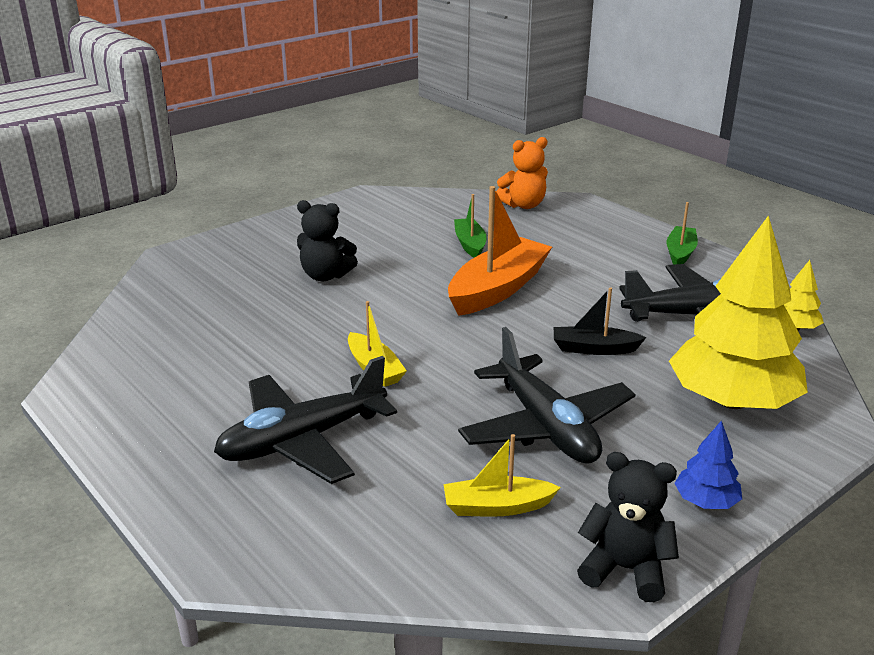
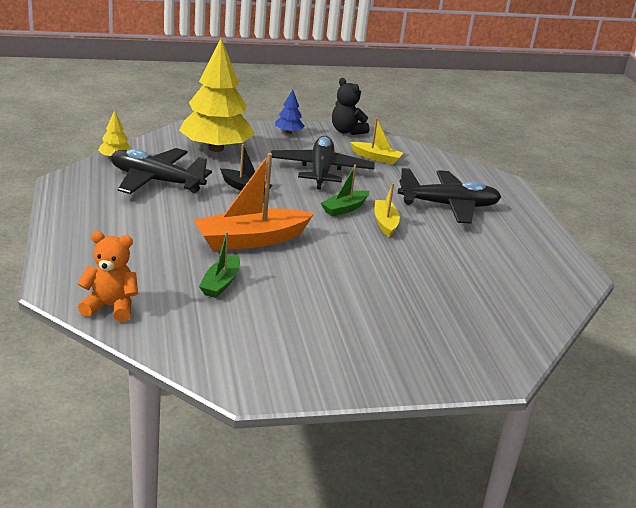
camera: 155 degrees left, 0 degrees up
(325, 276) = (369, 299): black teddy bear -> none
(680, 253) = (77, 215): green boat -> green boat (344, 209)

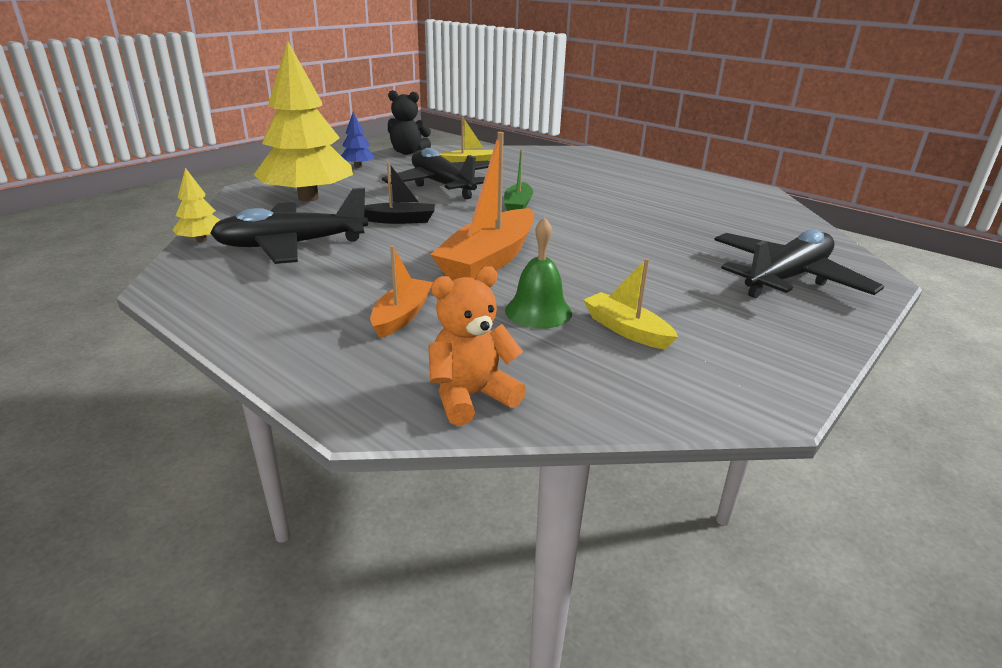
camera: 35 degrees left, 0 degrees up
(146, 251) = (402, 315): none -> orange boat
(221, 283) = (538, 311): green boat -> green bell
(385, 223) = (569, 204): yellow boat -> yellow boat (626, 330)
(449, 206) = (587, 177): black plane -> black plane (786, 278)

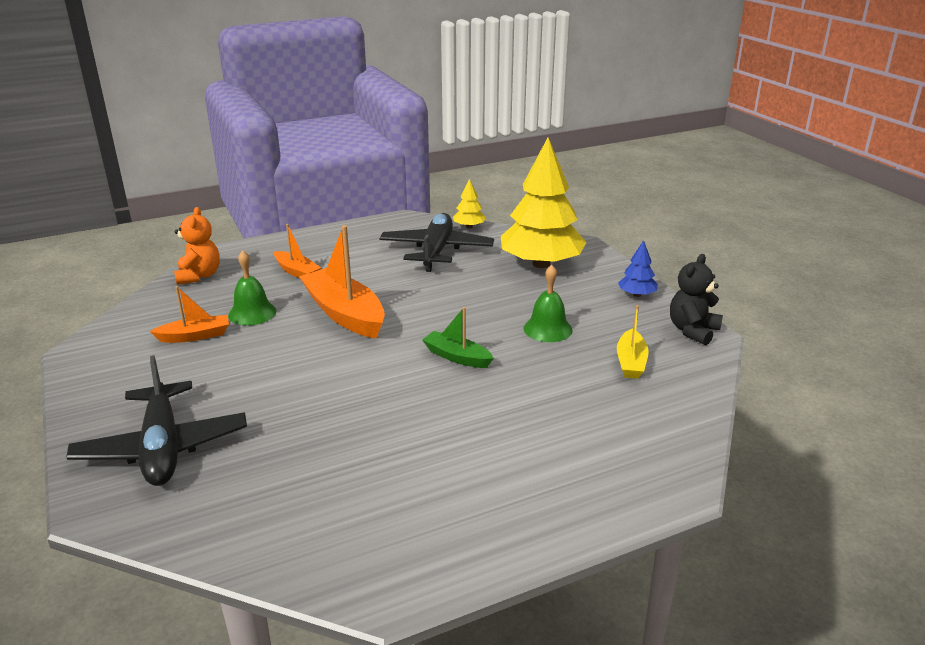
camera: 115 degrees right, 0 degrees up
(400, 220) = (458, 293): black boat -> none
(442, 185) = (547, 329): black plane -> green bell
(626, 330) = (195, 336): yellow boat -> orange boat

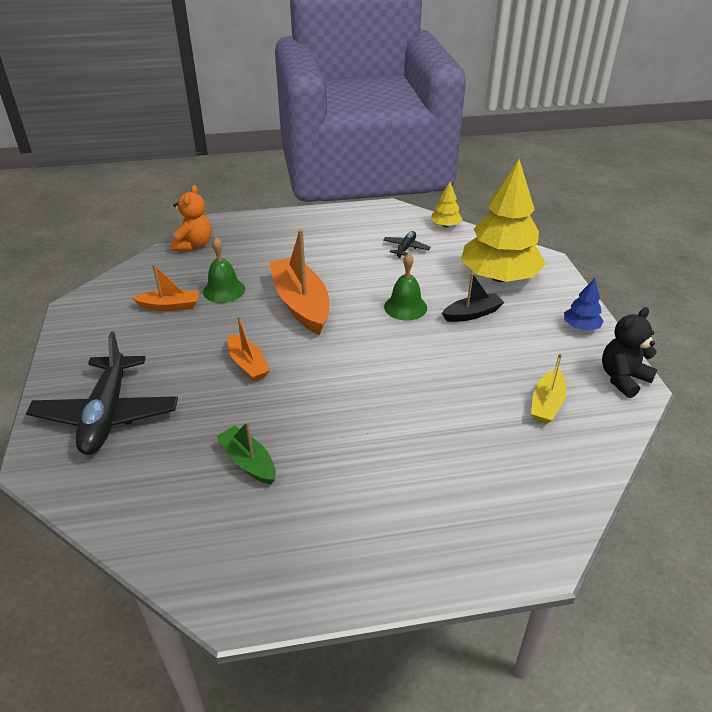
camera: 15 degrees right, 10 degrees up
(297, 272) = (276, 252): orange boat -> orange boat (248, 364)
(436, 251) = (406, 248): black plane -> black plane, size x0.46
(457, 357) = (384, 368): green boat -> green boat (248, 462)
(527, 298) = (472, 314): none -> black boat
(547, 329) = (479, 351): green bell -> green bell (405, 307)

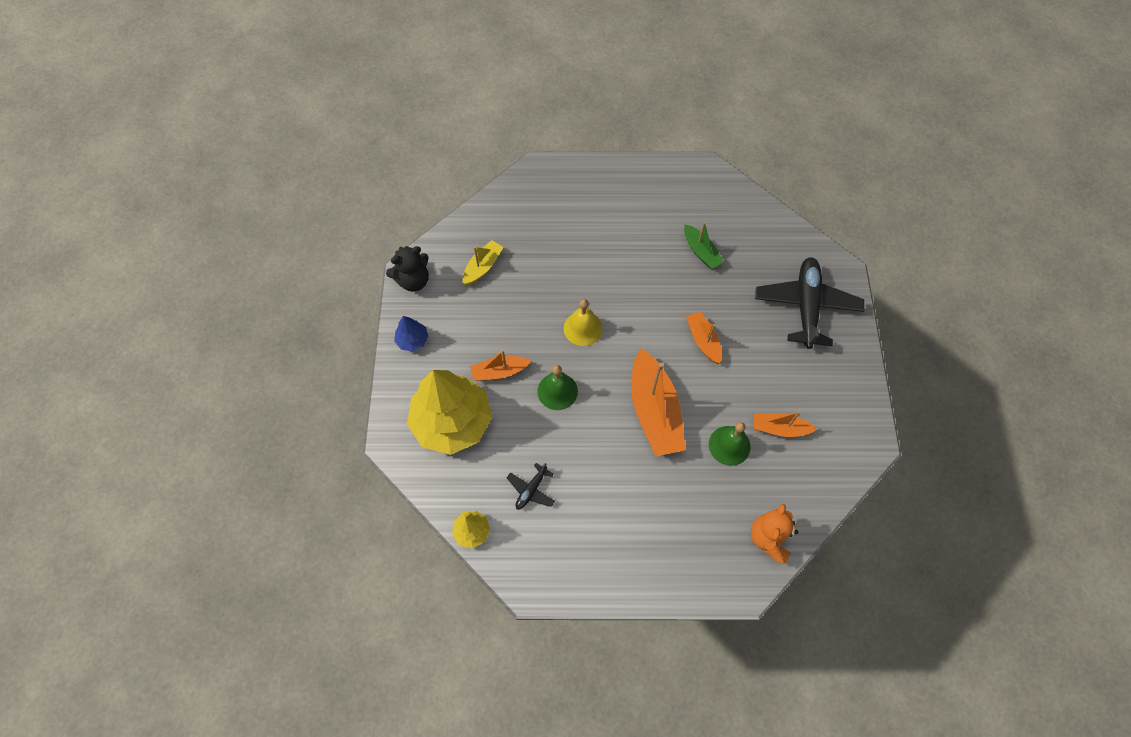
camera: 170 degrees left, 25 degrees up
(394, 359) = (583, 328): none -> yellow bell
(472, 314) = (499, 372): black boat -> orange boat

